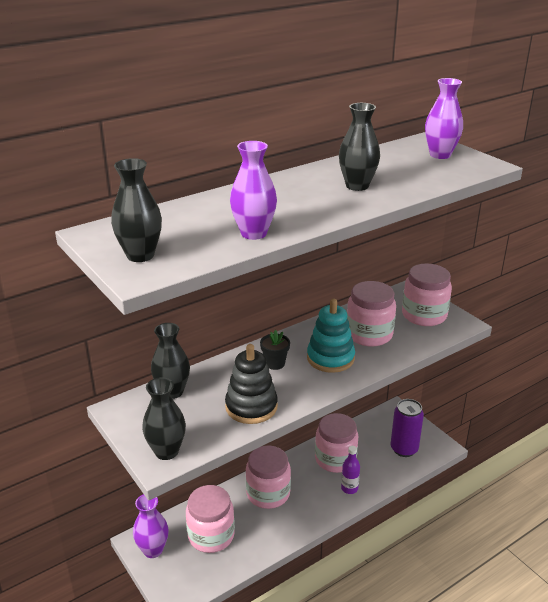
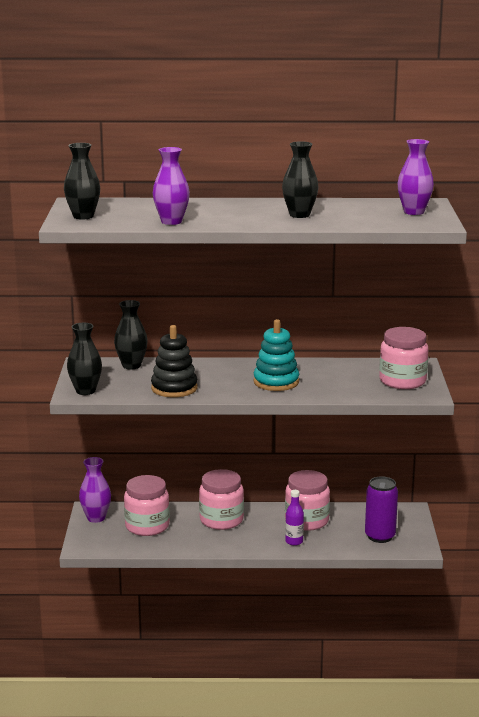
camera: 35 degrees right, 10 degrees down
(275, 363) = (228, 373): black flower pot -> none
(369, 334) = (332, 378): pink jar -> none

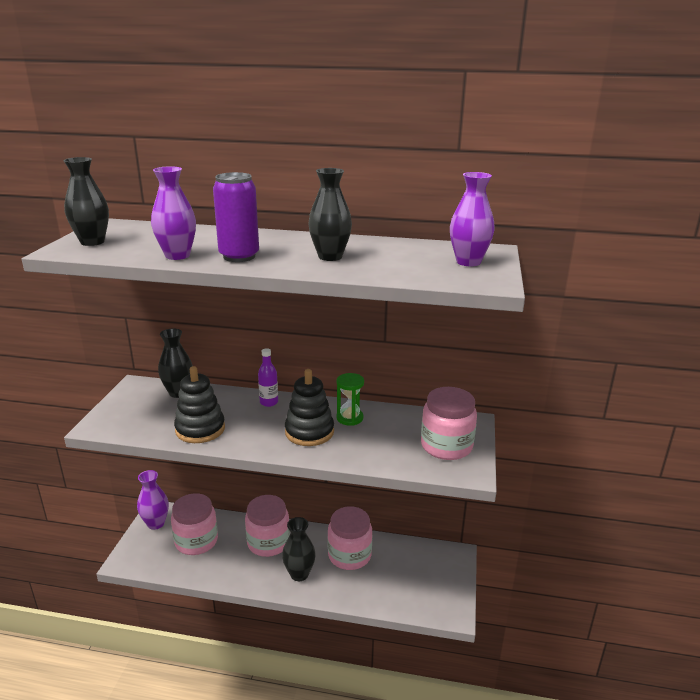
camera: 10 degrees right, 5 degrees up
(85, 391) = (110, 423): black vase -> black vase (299, 574)
(276, 382) = (309, 432): turquoise stacking toy -> black stacking toy
(294, 541) = (327, 584): purple bottle -> purple bottle (269, 402)
(307, 370) = (349, 418): none -> green hourglass
(380, 536) = (416, 589): purple can -> purple can (239, 256)

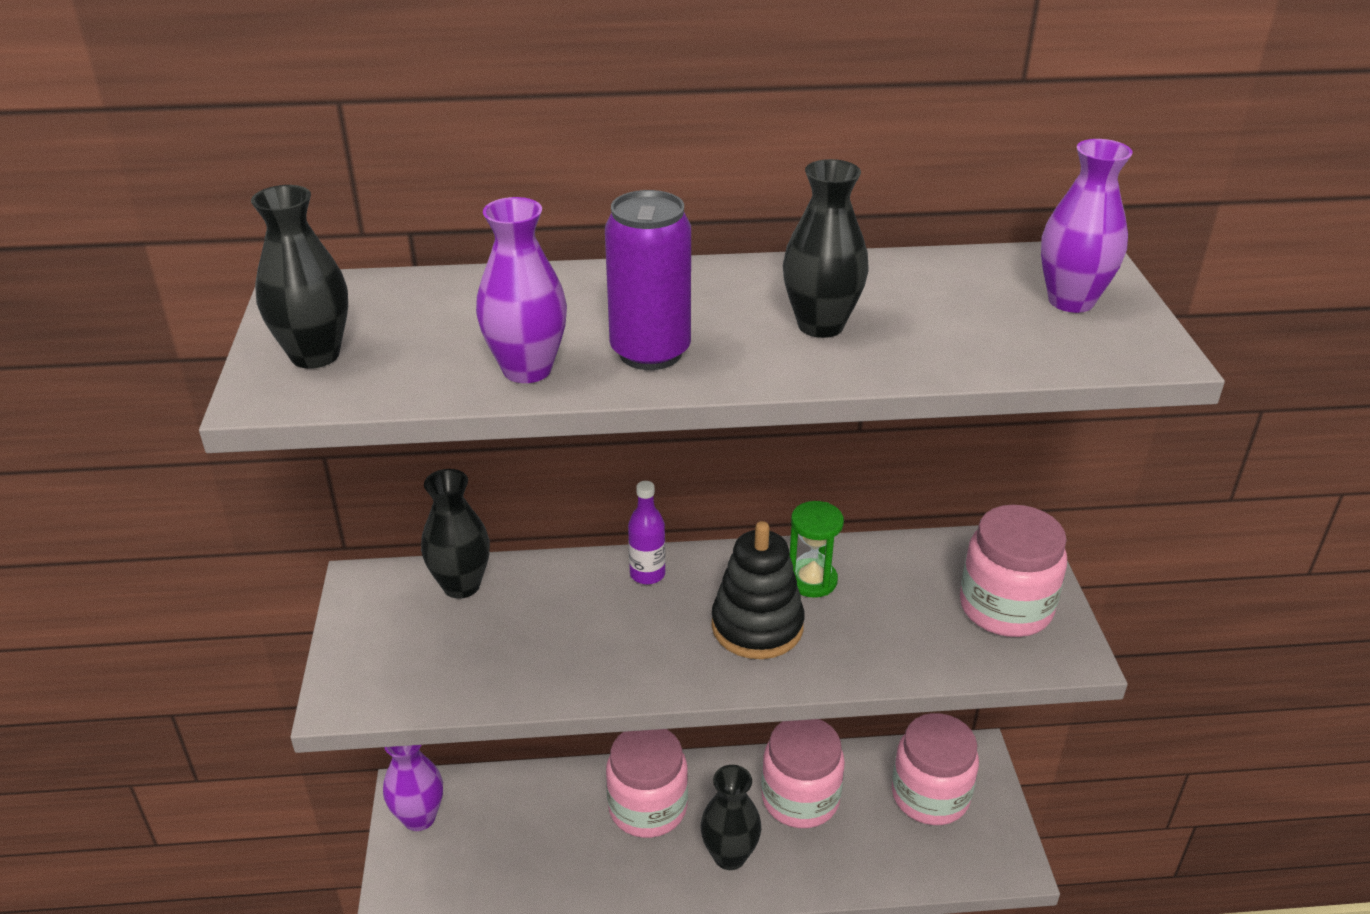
camera: 15 degrees left, 10 degrees up
(196, 541) = (514, 835): pink jar -> pink jar (930, 795)
(200, 429) = (553, 662): black stacking toy -> none

